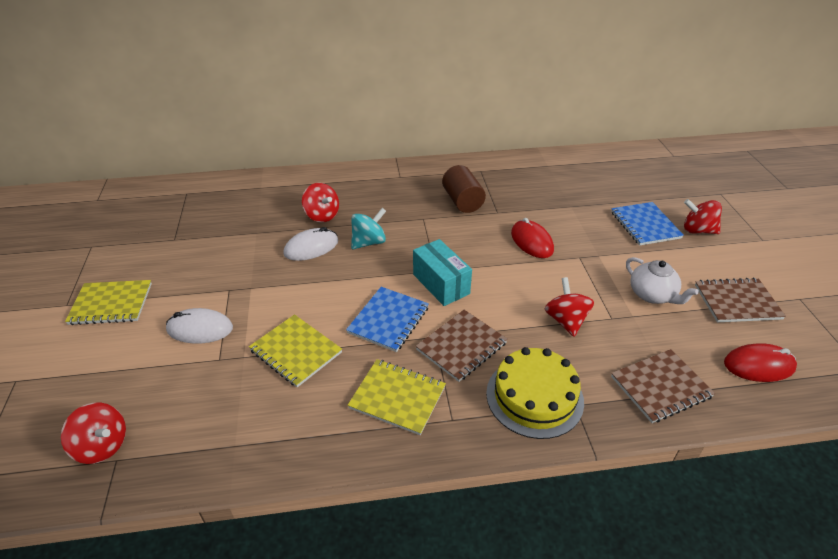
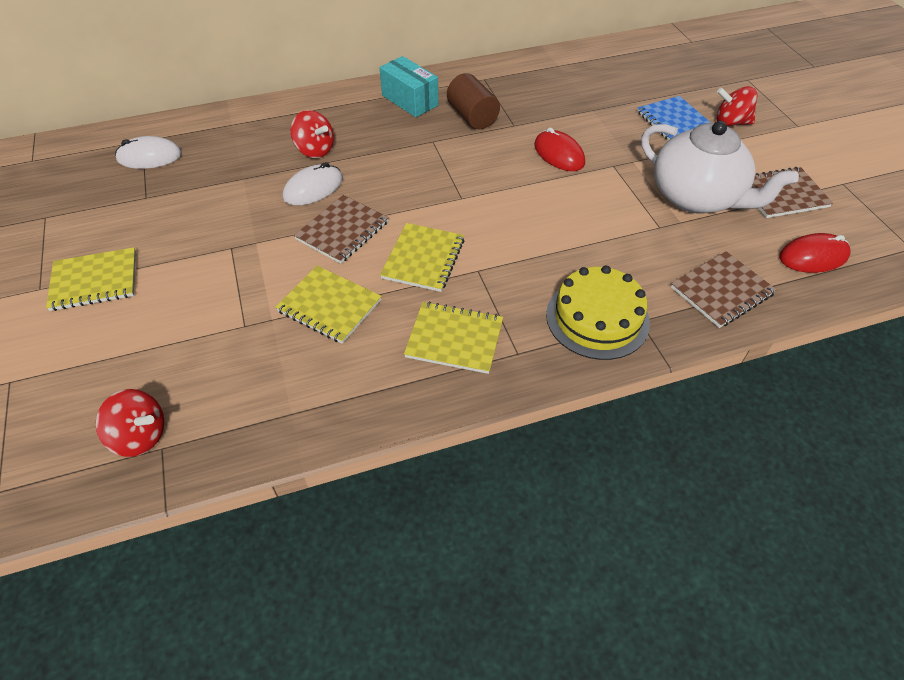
camera: 10 degrees left, 10 degrees up
(200, 329) = (211, 295): white mouse -> white mouse (149, 157)
(369, 242) = (378, 175): turquoise spinning top -> none
(388, 320) = (423, 259): blue notebook -> yellow notebook
(441, 284) = (471, 212): turquoise box -> turquoise box (410, 100)
(461, 346) = (509, 276): brown notebook -> brown notebook (342, 230)
(566, 320) = (613, 235): red spinning top -> none
(652, 295) = (696, 197): white teapot -> white teapot, size x1.83

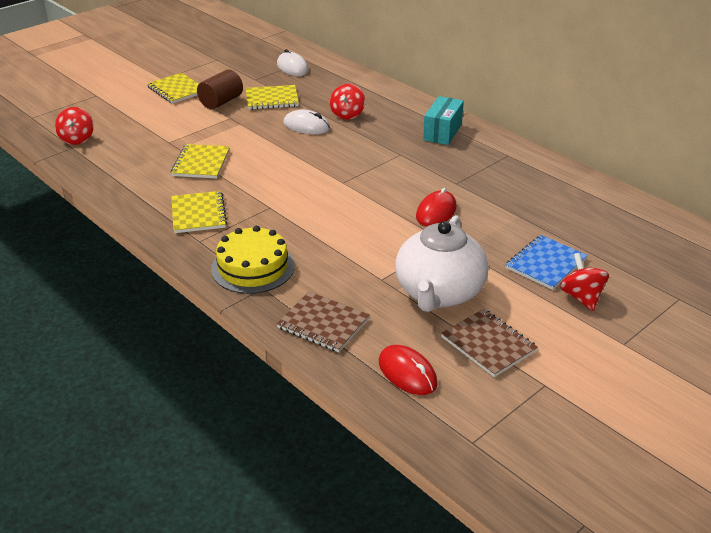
camera: 65 degrees right, 15 degrees down
(342, 230) = (272, 148): brown notebook -> none
(423, 259) = (266, 183): yellow notebook -> yellow notebook (272, 99)
(472, 117) = (448, 162): brown cylinder -> brown cylinder (221, 102)

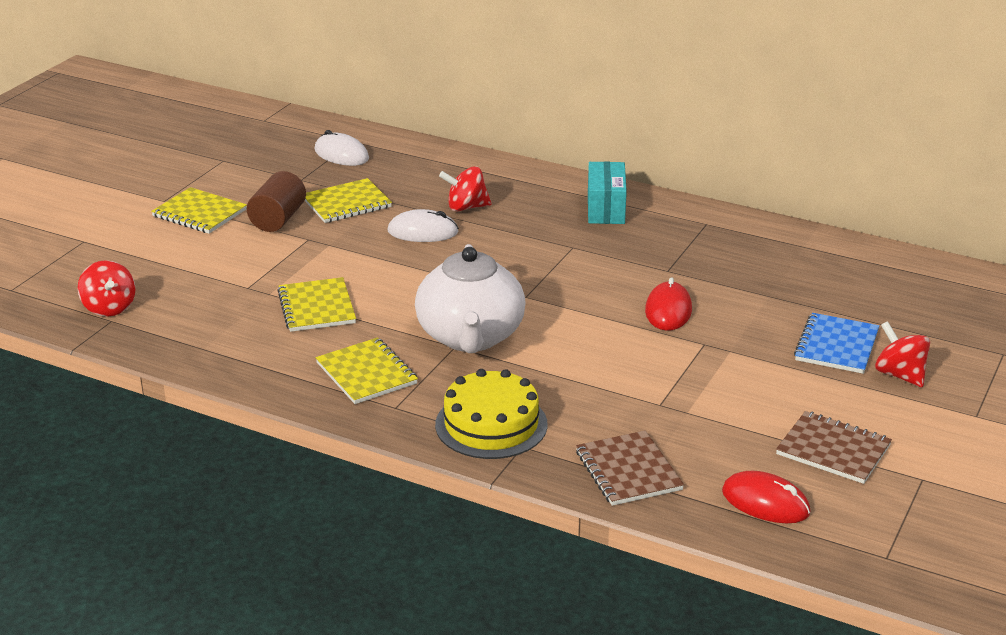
camera: 20 degrees left, 5 degrees down
(323, 323) = (628, 471): brown notebook -> brown notebook turned 60 degrees clockwise
(347, 115) = (466, 207): red spinning top -> red spinning top turned 90 degrees clockwise
(439, 293) = (738, 405): white teapot -> white teapot (470, 337)

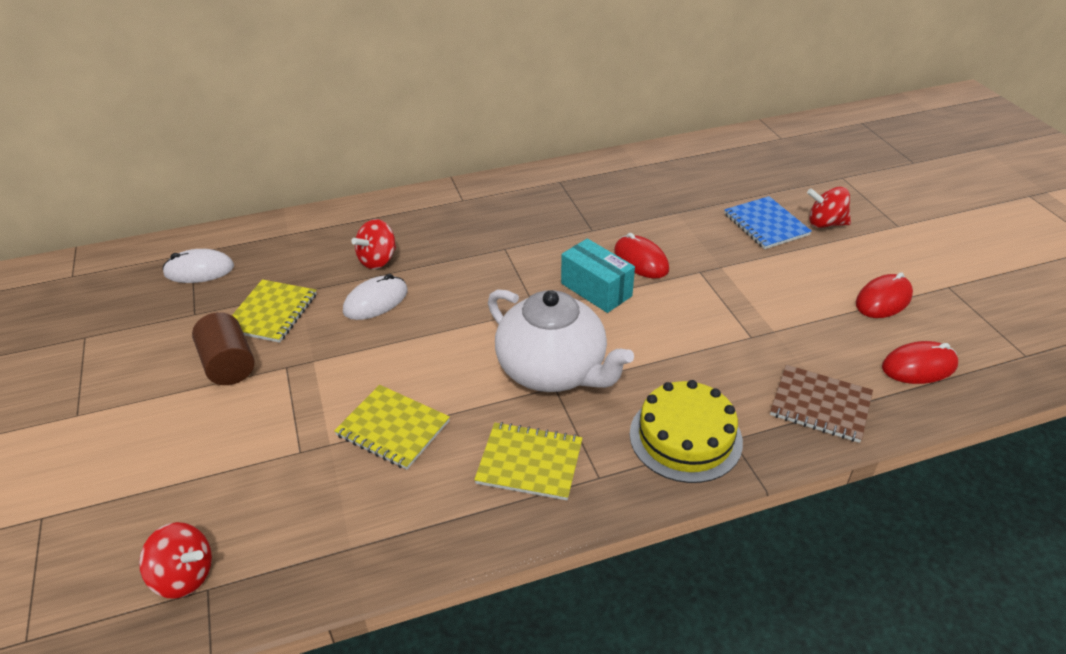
camera: 45 degrees left, 10 degrees up
(199, 213) = (137, 405): yellow notebook -> none
(606, 209) = (480, 205): turquoise box -> turquoise box (596, 289)
(833, 450) = (883, 300): brown notebook -> red mouse

